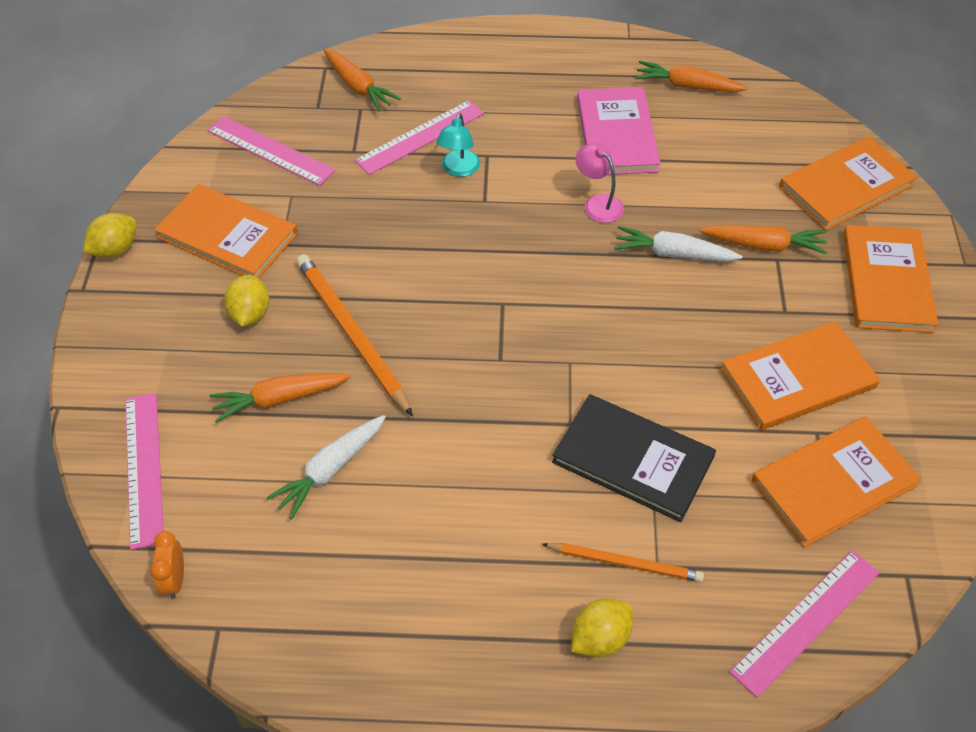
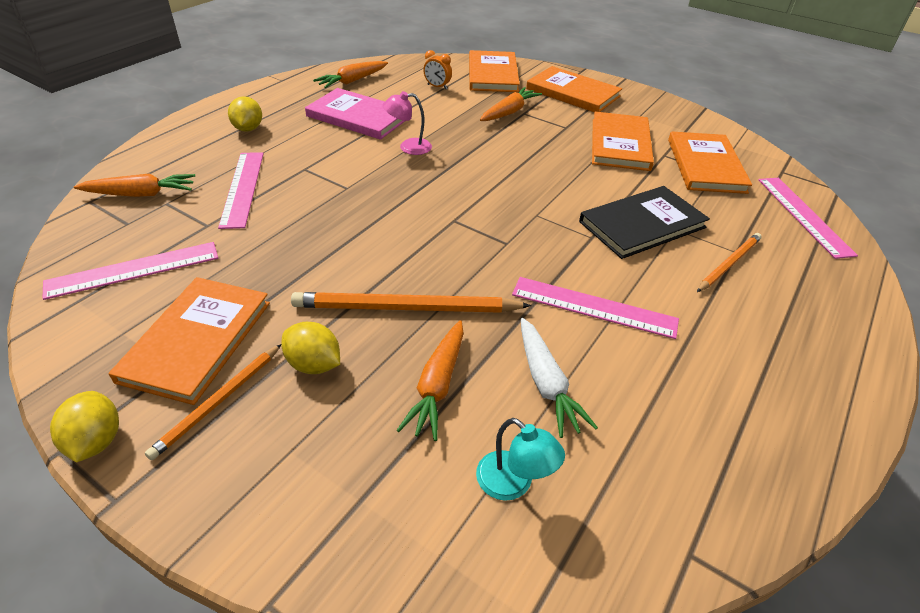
camera: 60 degrees left, 10 degrees down
(144, 468) = (437, 541): pink ruler -> pink ruler (594, 307)
(175, 579) = (609, 571): orange clock -> orange clock (437, 87)
(182, 285) = (218, 402): none -> orange pencil
(227, 236) = (197, 341): orange book -> orange book turned 45 degrees counterclockwise
(459, 169) = (301, 185): turquoise lamp -> turquoise lamp (513, 484)
(600, 638) = (789, 301): yellow lemon -> yellow lemon (248, 129)
(673, 254) = (483, 140): white carrot -> none

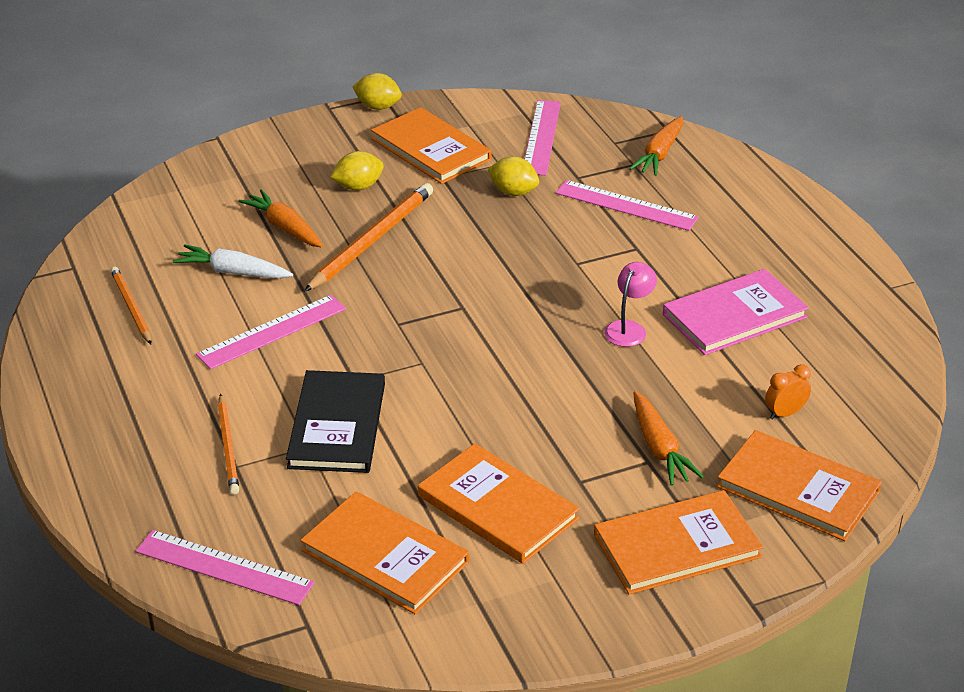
camera: 125 degrees right, 5 degrees down
(218, 402) = (364, 147): orange pencil -> orange pencil (131, 307)
(248, 129) = (756, 233): yellow lemon -> yellow lemon (513, 192)
(352, 81) = (851, 344): orange carrot -> none
(513, 484) = (184, 228): turquoise lamp -> none

